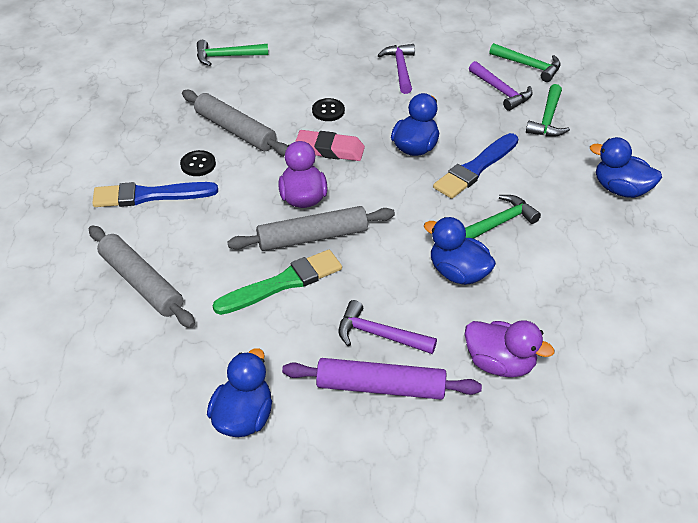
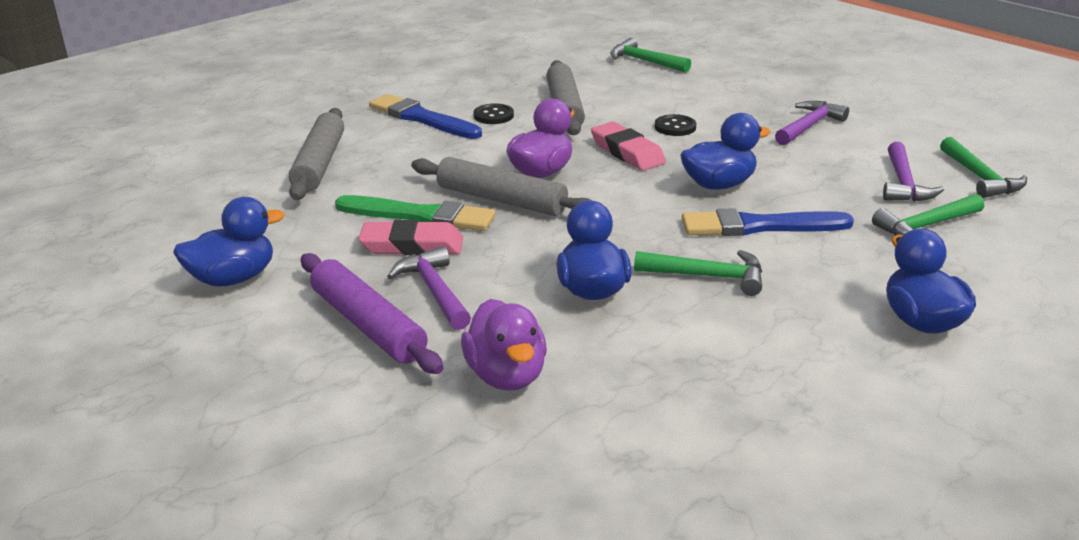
camera: 45 degrees right, 15 degrees down
(314, 310) = (412, 245): none -> pink eraser

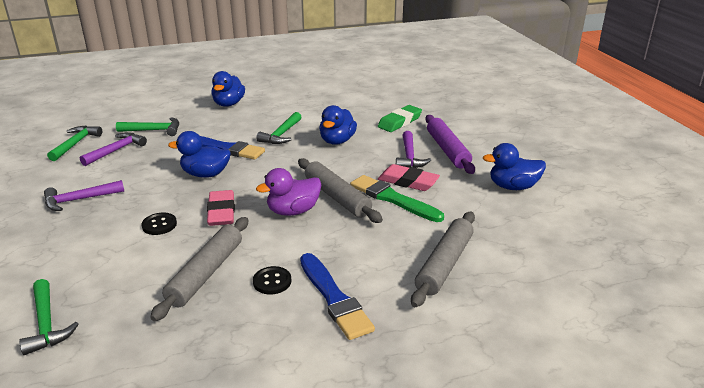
camera: 155 degrees left, 0 degrees up
(506, 376) = (400, 122): purple duck -> green eraser
(707, 276) = (281, 134): green hammer -> green hammer turned 105 degrees counterclockwise

